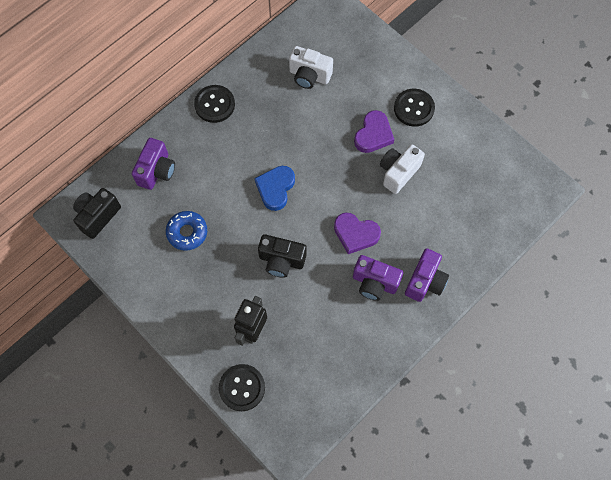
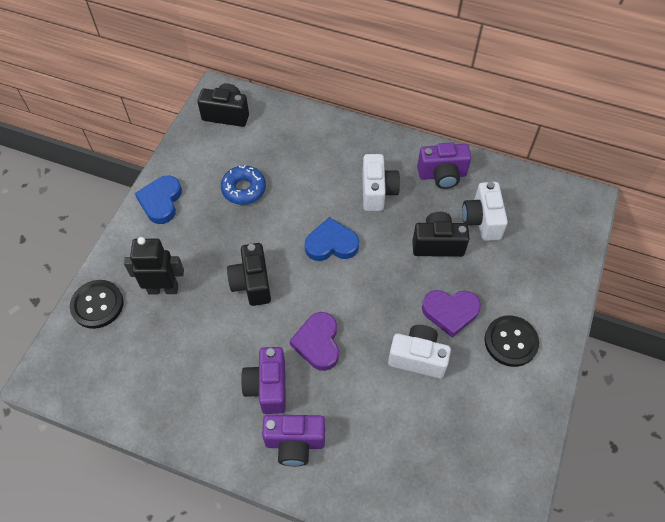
camera: 65 degrees right, 10 degrees down
(157, 171) = (296, 138): purple camera -> purple camera (442, 175)
(164, 304) = (161, 201): none -> blue heart
(214, 104) = (395, 153): black button -> none
(245, 134) = (377, 192): none -> white camera
(314, 115) = (437, 244): none -> black camera

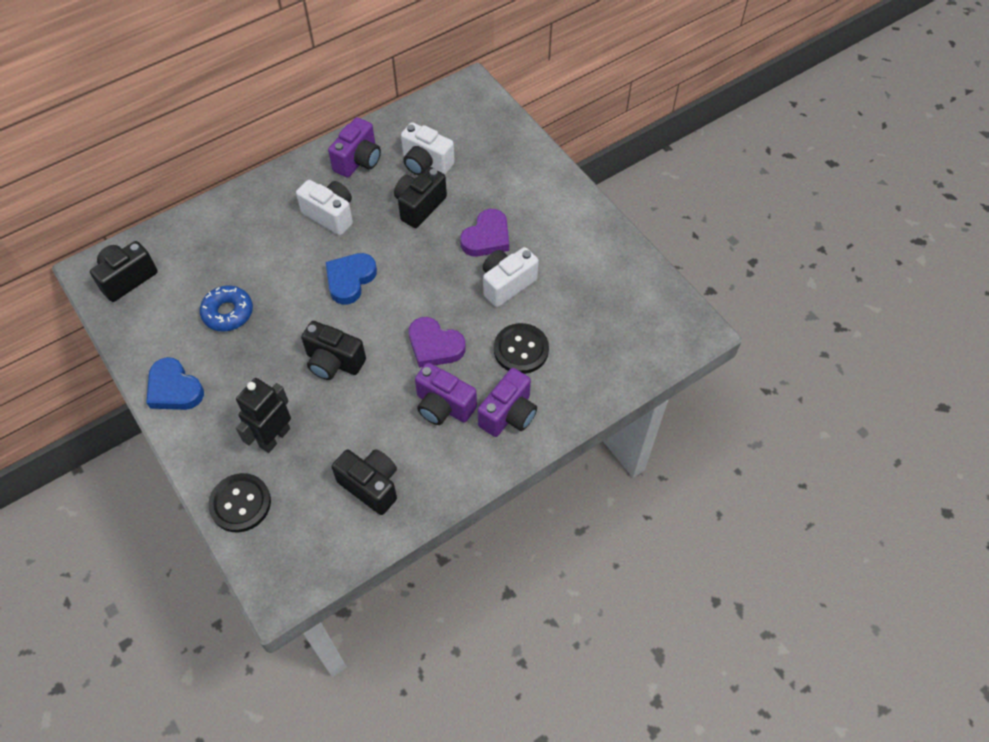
camera: 55 degrees left, 0 degrees up
(164, 382) = (371, 486): none -> black camera
(510, 342) = (544, 216): black button -> black button (521, 350)

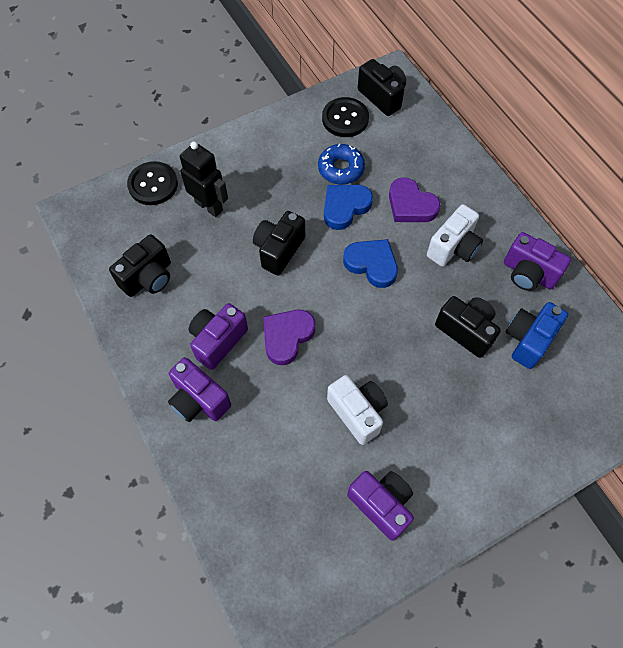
camera: 95 degrees right, 5 degrees up
(174, 389) = (267, 136): blue heart -> blue heart (345, 207)
(426, 163) = (528, 340): white camera -> blue camera
(487, 237) = (422, 397): purple heart -> purple heart (410, 205)
(521, 350) = (273, 419): black button -> black button (345, 119)
(586, 263) = (381, 504): none -> purple camera

